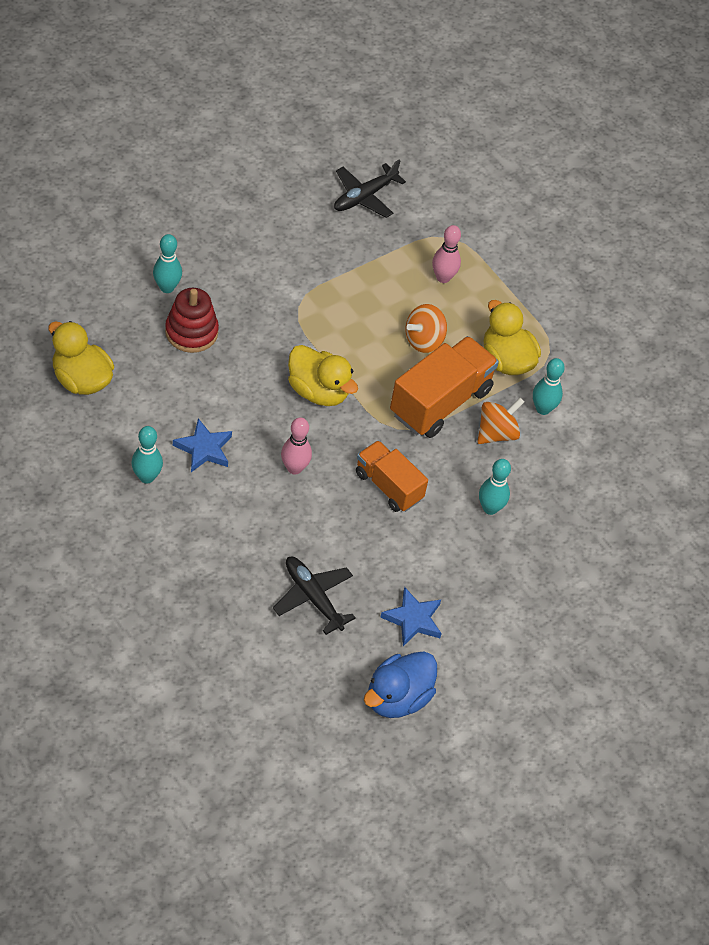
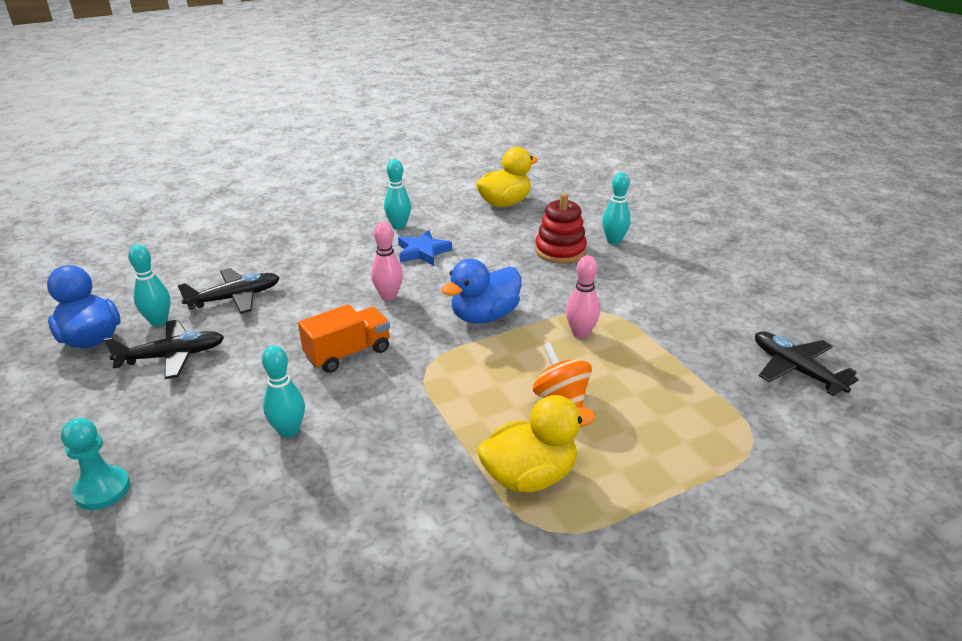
camera: 105 degrees right, 20 degrees down
(318, 391) = (484, 316): yellow duck -> blue duck
(413, 619) = (172, 356): blue star -> black plane
(440, 402) = (461, 404): orange truck -> none
(443, 277) = (674, 427): pink bowling pin -> pink bowling pin (580, 333)
(496, 433) = (404, 451): orange spinning top -> none
(543, 409) = (438, 506): turquoise bowling pin -> turquoise bowling pin (159, 321)
(570, 609) = (102, 490): none -> turquoise pawn

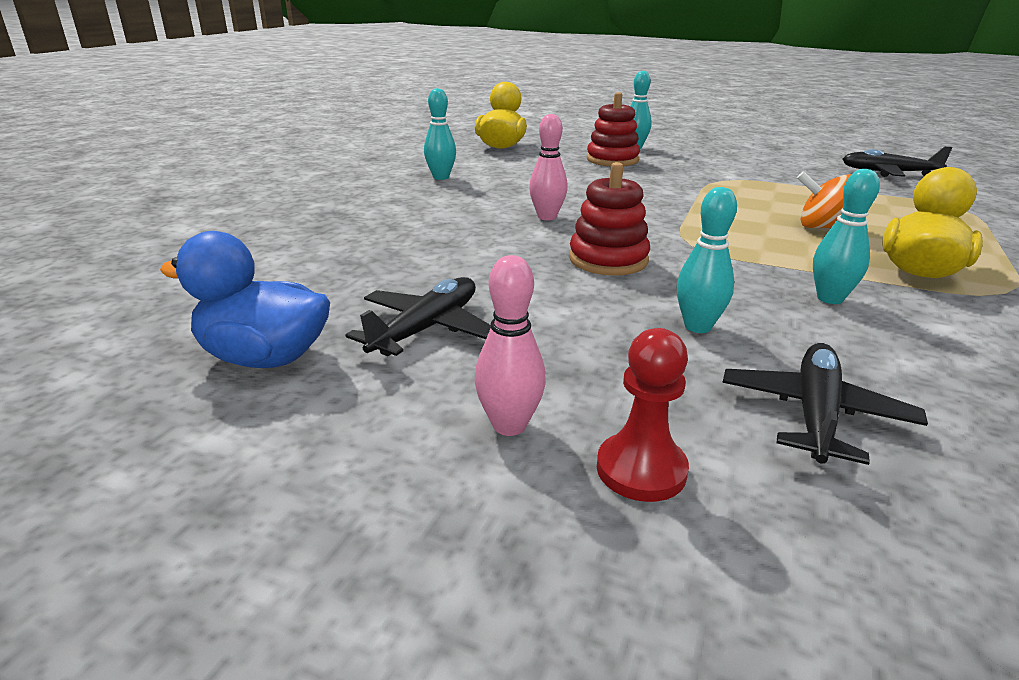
camera: 40 degrees left, 5 degrees down
(102, 490) = (641, 470): turquoise pawn -> red pawn
(159, 321) = (333, 310): turquoise bowling pin -> turquoise bowling pin (830, 298)
(235, 298) = (388, 263): black plane -> black plane (815, 413)
(348, 353) = (608, 260): orange truck -> red stacking toy
(423, 252) = (505, 186): blue star -> none
(484, 316) = (654, 205): blue duck -> none
(580, 333) = (741, 193): pink bowling pin -> pink bowling pin (509, 425)

